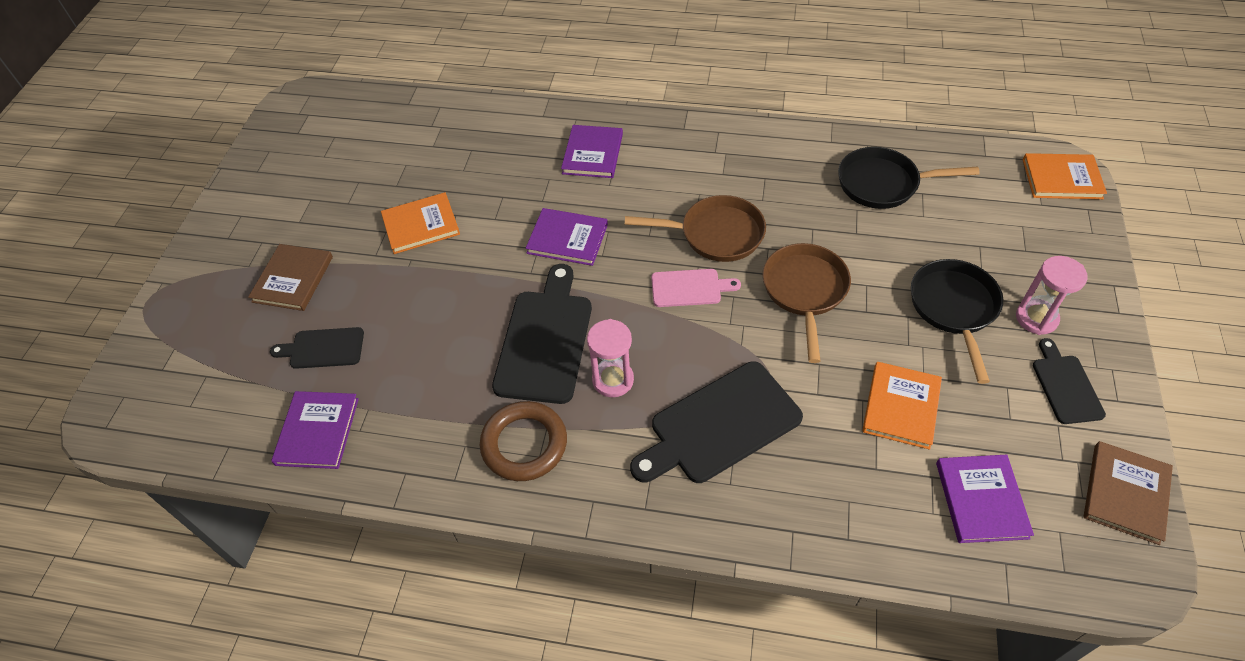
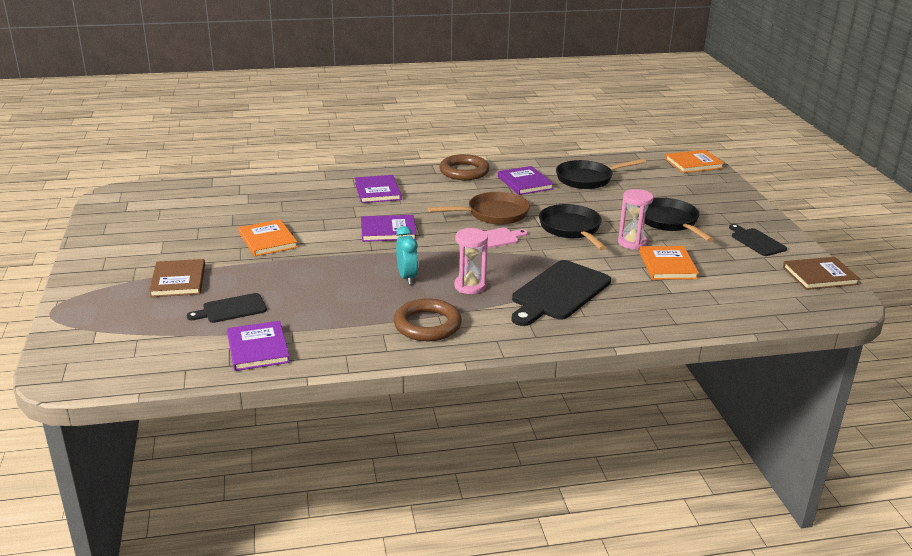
camera: 25 degrees left, 25 degrees down
(421, 225) = (267, 240): orange book -> orange book turned 75 degrees counterclockwise
(545, 340) = (407, 277): black cutting board -> turquoise clock
(721, 133) = (464, 171): none -> brown ring
(805, 291) = (571, 229): brown pan -> black pan
(981, 500) = (742, 293): purple book -> purple book (525, 183)
(1036, 318) = (720, 218): pink hourglass -> pink hourglass (632, 243)
(1125, 493) = (819, 276): brown book -> brown book turned 75 degrees clockwise

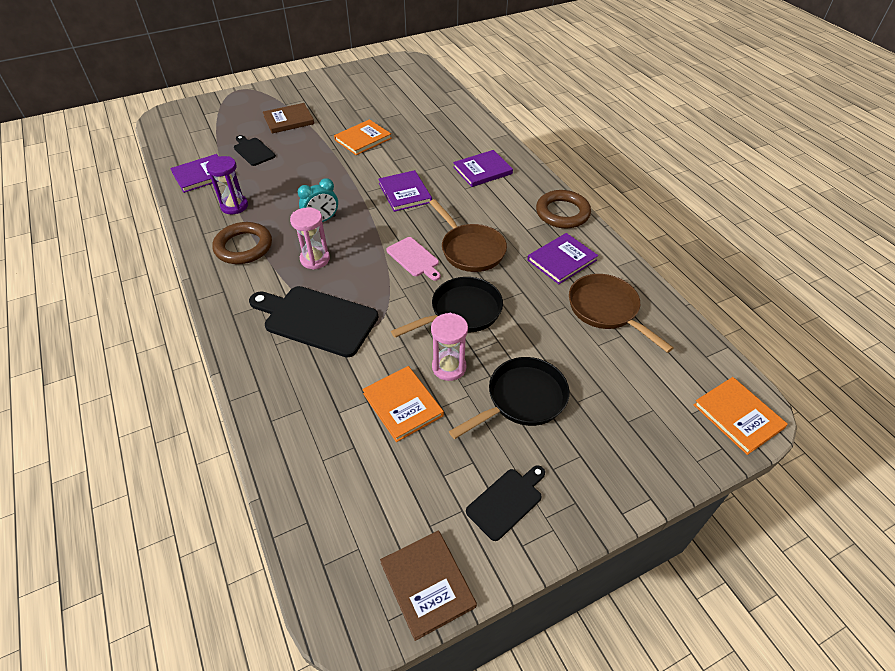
camera: 75 degrees right, 20 degrees up
(345, 327) = (234, 206): none -> purple hourglass
(588, 179) = (606, 310): black pan -> brown pan
(667, 265) = (403, 404): orange book -> orange book turned 75 degrees clockwise

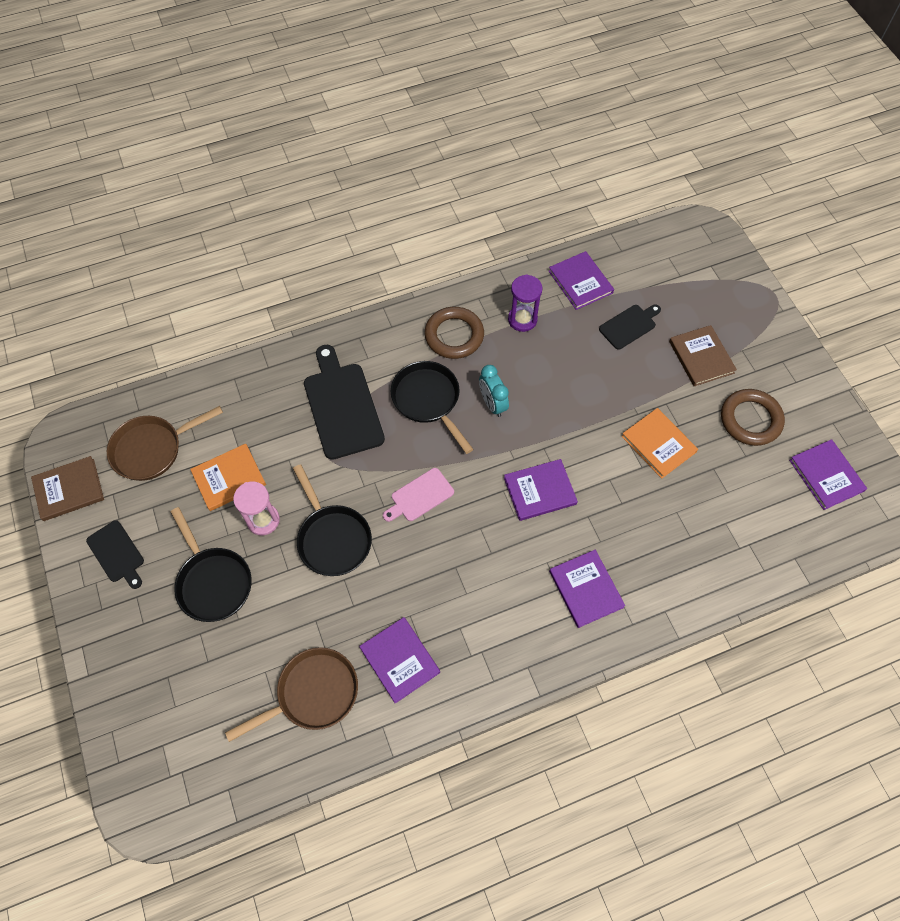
camera: 95 degrees right, 15 degrees up
(315, 259) = (428, 400): pink hourglass -> black pan
(317, 319) = (342, 406): black cutting board -> black cutting board turned 45 degrees counterclockwise
(386, 79) = (826, 475): none -> purple book
(470, 249) = (428, 557): brown pan -> brown pan (152, 449)
(562, 213) = (489, 680): brown ring -> brown ring (750, 419)
(738, 416) = (148, 794): orange book -> none

